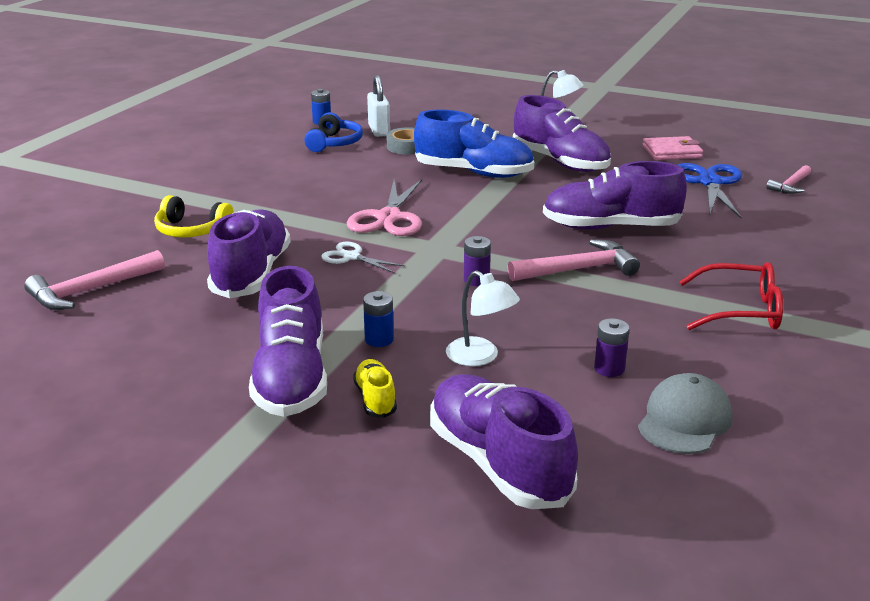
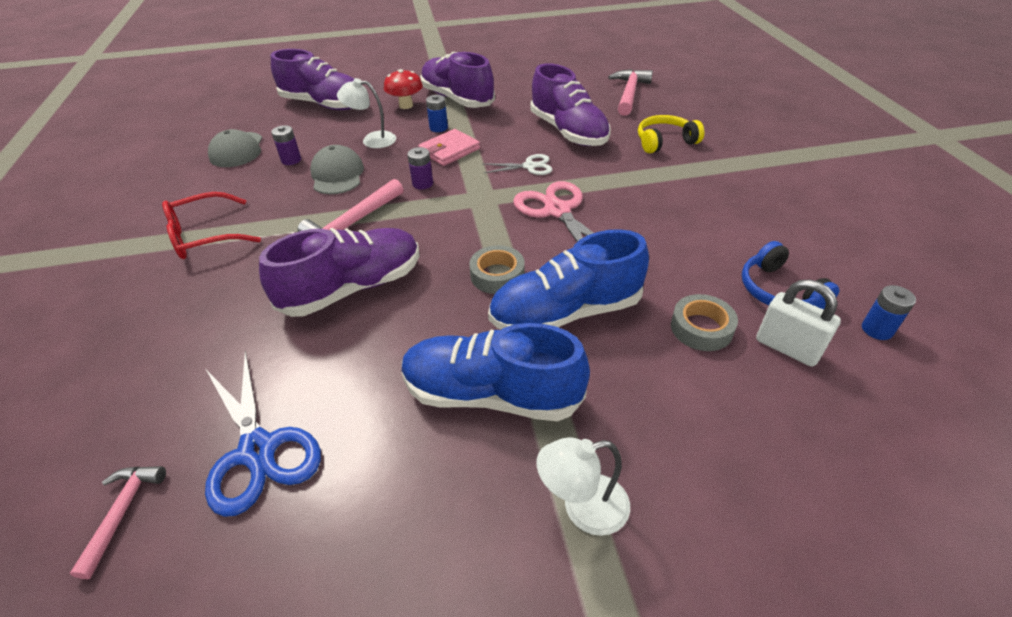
camera: 145 degrees right, 15 degrees up
(375, 399) = (406, 105): yellow shoe -> red mushroom
(493, 200) = (497, 275): none -> grey tape
(560, 162) = (491, 394): purple shoe -> blue shoe
(561, 325) = (337, 175): none -> grey cap
(672, 152) = (344, 536): pink wallet -> pink wallet (449, 150)

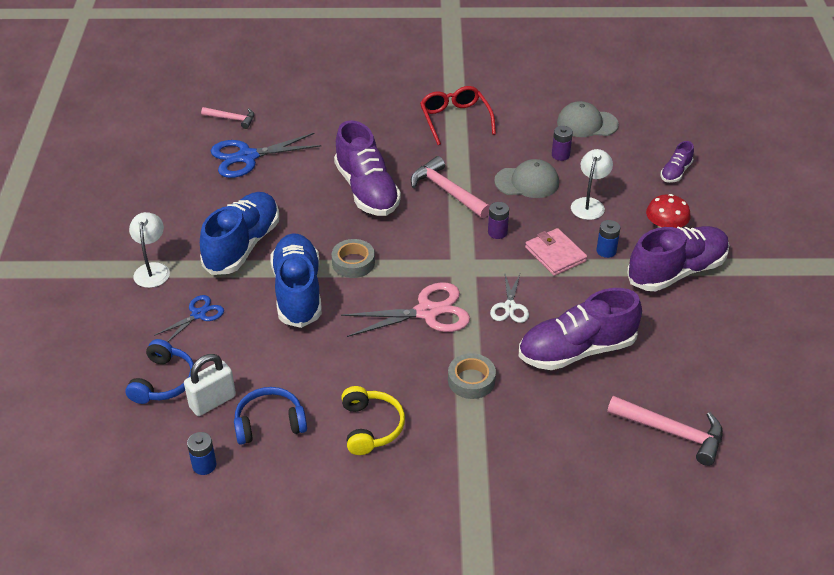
camera: 100 degrees right, 0 degrees up
(324, 105) = (675, 172): purple shoe -> purple shoe, size x0.48
(653, 408) = (198, 314): none -> blue scissors
(665, 142) = (535, 428): yellow headphones -> yellow headphones (370, 427)
(701, 328) = (251, 361): grey tape -> grey tape (471, 380)
(793, 410) = (163, 381): none -> blue headphones

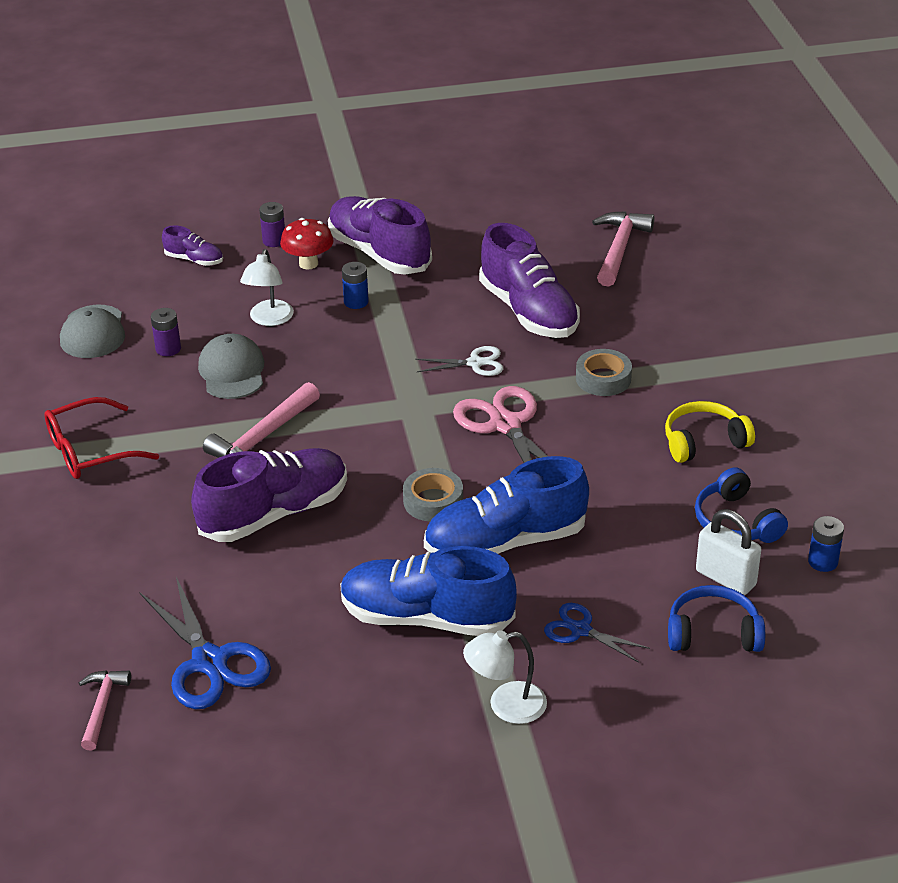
camera: 100 degrees left, 5 degrees down
(497, 232) = (341, 386): purple battery -> purple battery (274, 241)
(555, 254) = (372, 338): pink wallet -> none
(589, 204) = (269, 319): white lamp -> white lamp turned 90 degrees counterclockwise

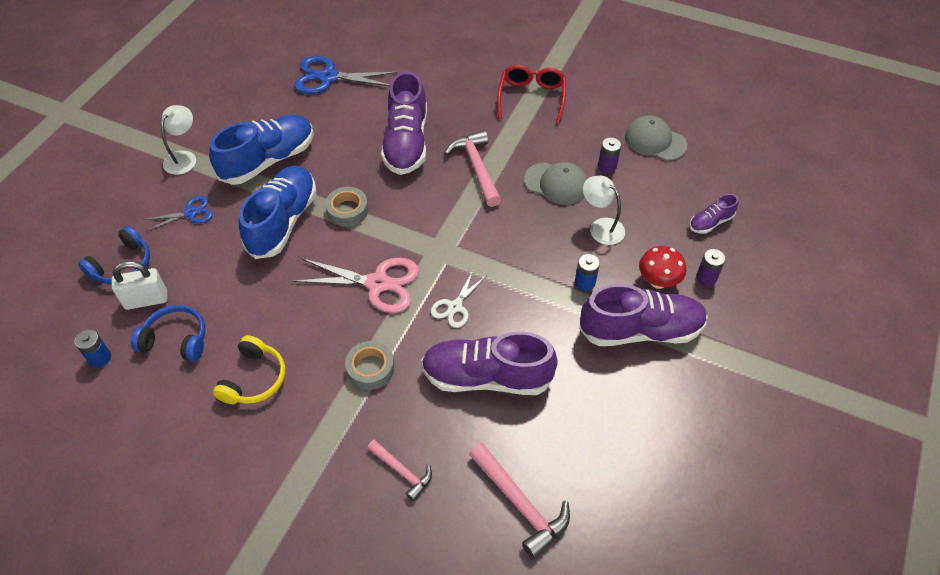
camera: 125 degrees right, 15 degrees up
(102, 706) = (340, 37): pink hammer -> pink hammer (402, 472)

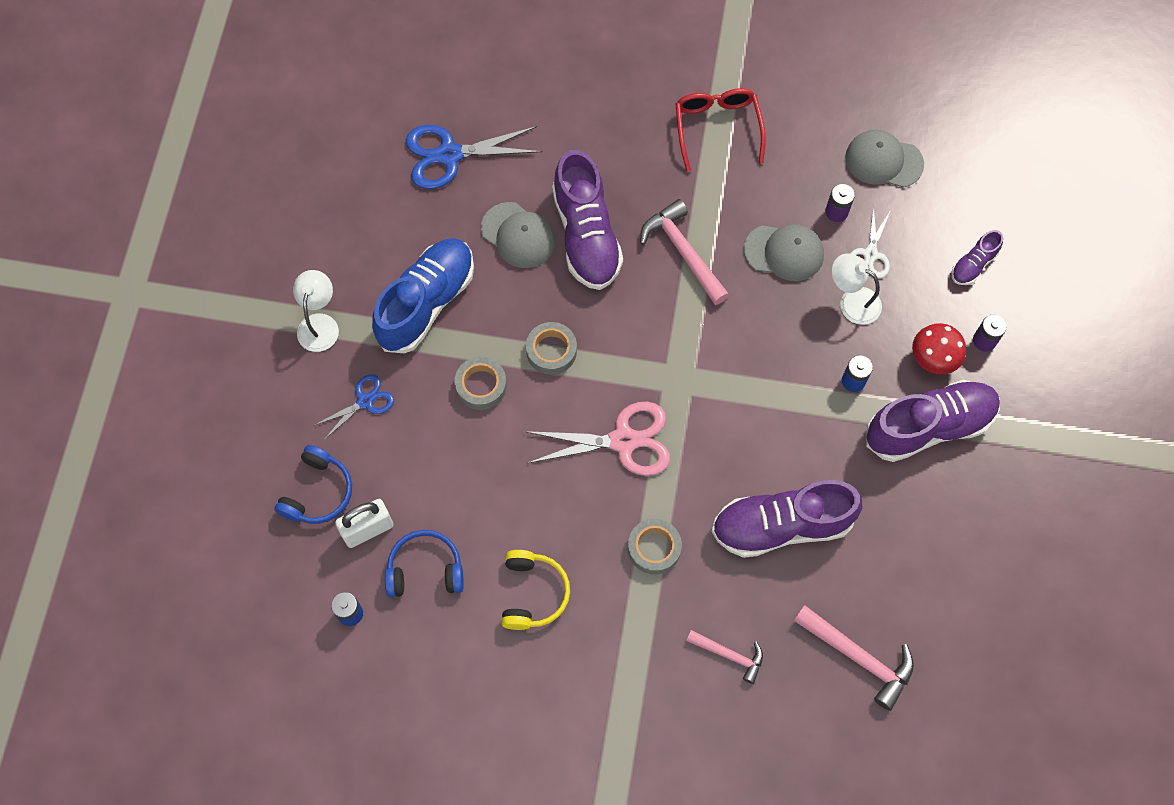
camera: 15 degrees left, 15 degrees up
(283, 222) = (481, 386): blue shoe -> grey tape
(356, 133) = (518, 235): none -> grey cap
(455, 307) = (720, 449): white scissors -> white scissors (870, 254)

